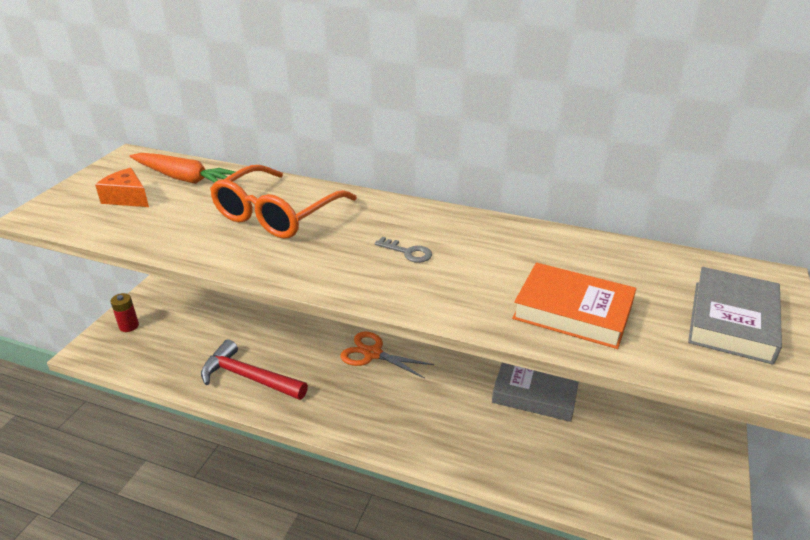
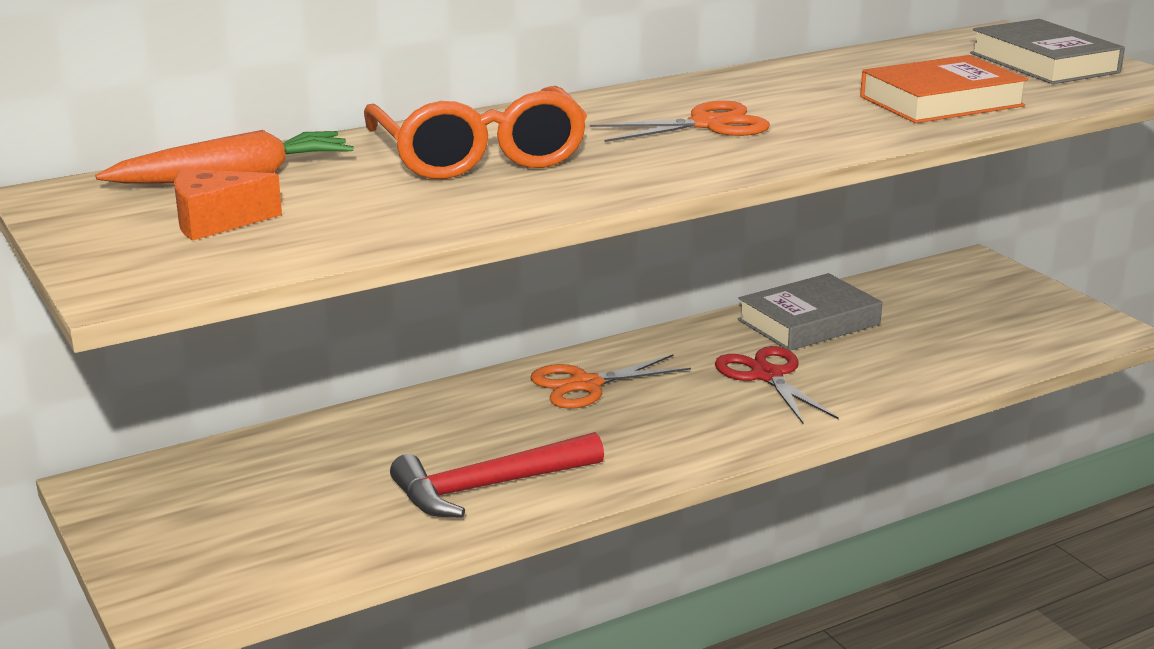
camera: 50 degrees left, 10 degrees down
(129, 326) = (169, 552): red battery -> none
(408, 252) = (707, 124): grey key -> orange scissors
(454, 409) = (767, 376): none -> red scissors

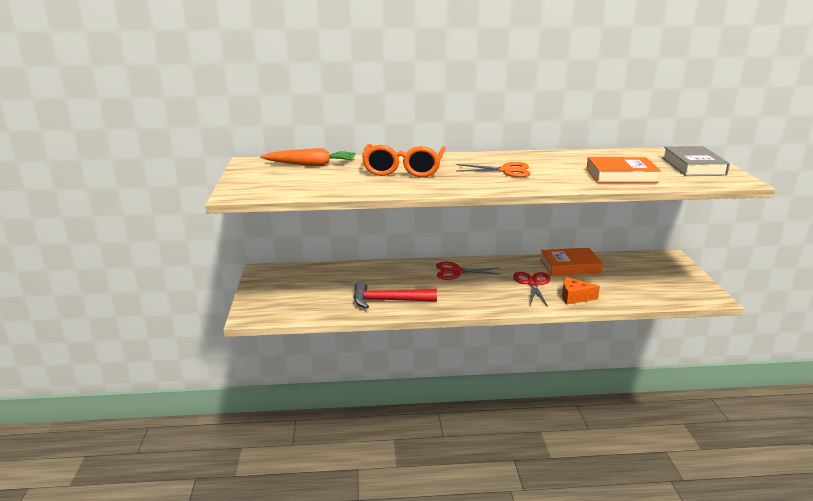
camera: 25 degrees right, 0 degrees up
(216, 222) = (287, 178): orange cheese -> orange cheese (574, 297)
(586, 385) = (456, 272): orange scissors -> red scissors
(808, 322) = (569, 266): grey book -> orange book

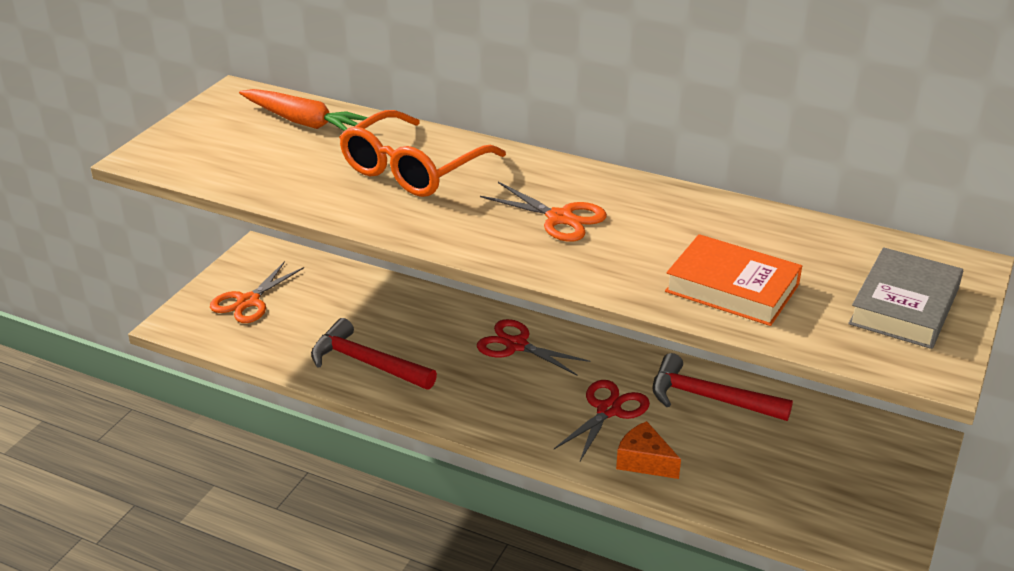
camera: 30 degrees right, 10 degrees up
(284, 294) = (248, 301): none -> orange scissors
(569, 266) = (709, 398): orange book -> red hammer

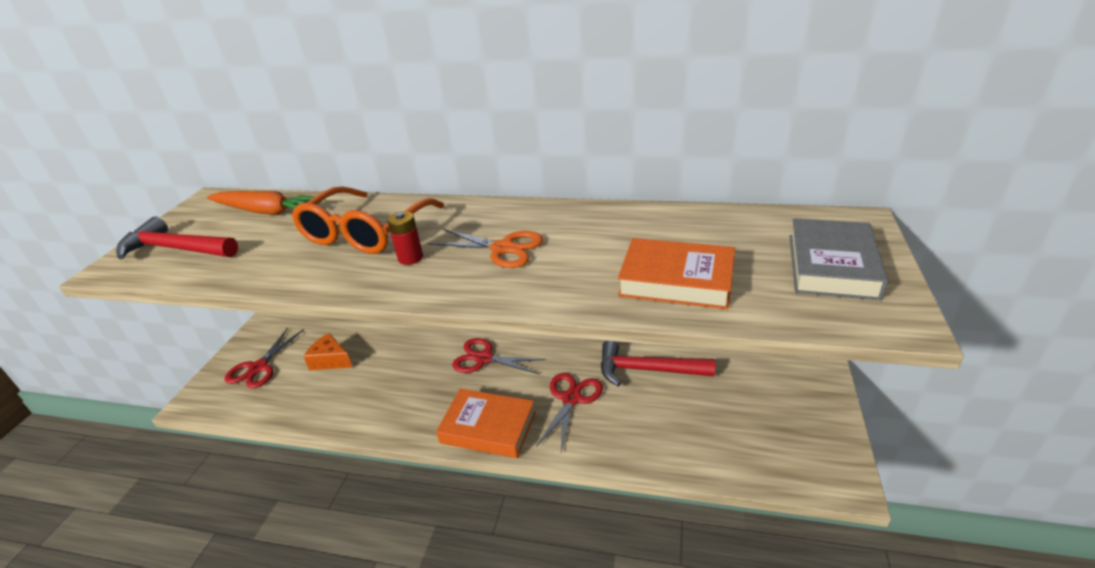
camera: 10 degrees left, 0 degrees up
(248, 301) = (258, 368): orange scissors -> red scissors
(367, 363) = (363, 401): red hammer -> red hammer (176, 249)
(458, 209) = (410, 258): none -> red battery
(504, 419) = (488, 427): none -> orange book
(644, 461) = (614, 440): orange cheese -> orange cheese (330, 360)

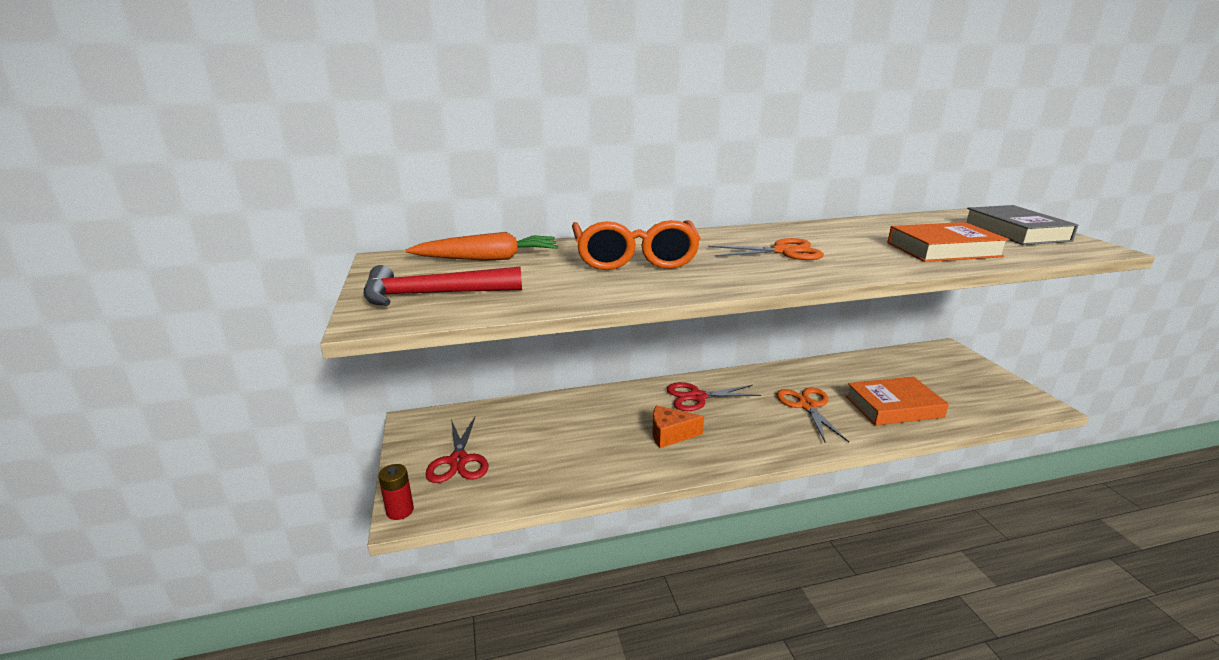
camera: 30 degrees left, 10 degrees down
(330, 360) = (540, 434): orange cheese -> orange cheese (670, 435)
(410, 258) = (715, 266): red battery -> red battery (400, 511)
(488, 427) = (766, 442): orange book -> orange book (893, 406)
(571, 399) = (807, 406): red scissors -> orange scissors
(647, 370) = (838, 374): red hammer -> none

